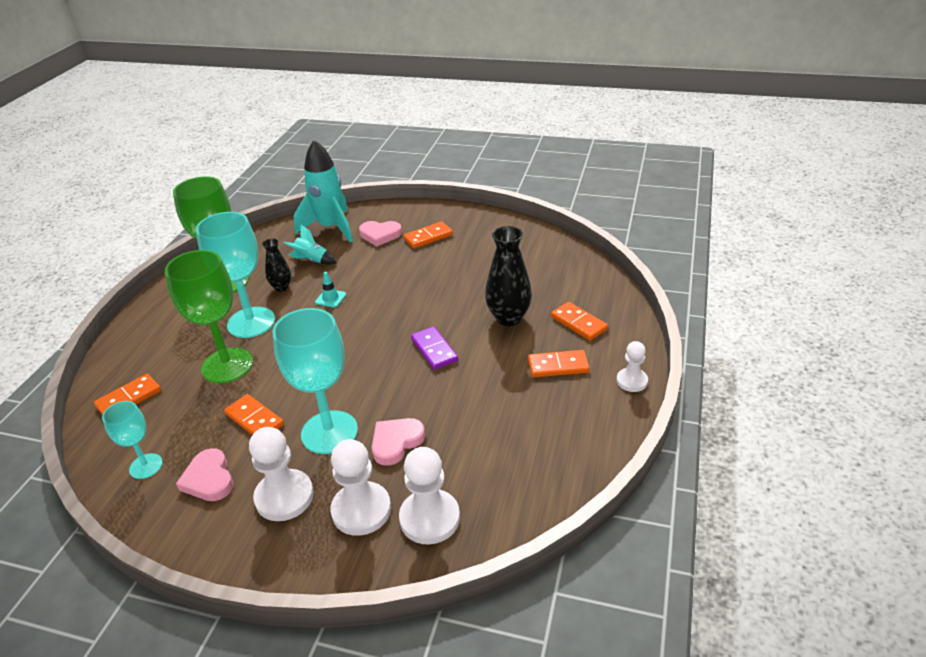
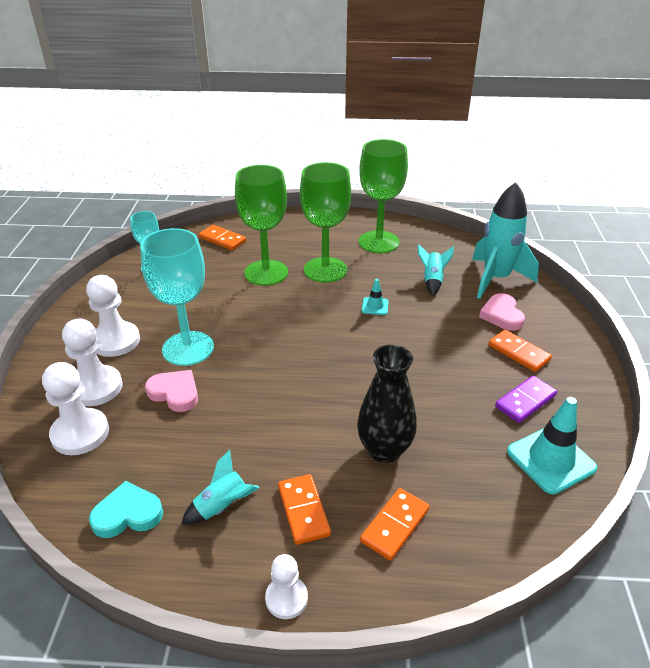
camera: 75 degrees right, 0 degrees up
(209, 479) = (138, 299): pink heart -> none
(251, 322) = (325, 270): turquoise goblet -> green goblet
(254, 419) = (202, 303): orange domino -> none
(281, 287) = (382, 273): black vase -> none
(434, 350) = (311, 395): purple domino -> purple domino (525, 401)
(537, 247) = (551, 460): none -> turquoise traffic cone
(542, 473) = (127, 514): none -> turquoise heart
(545, 411) = (222, 506): none -> turquoise rocket

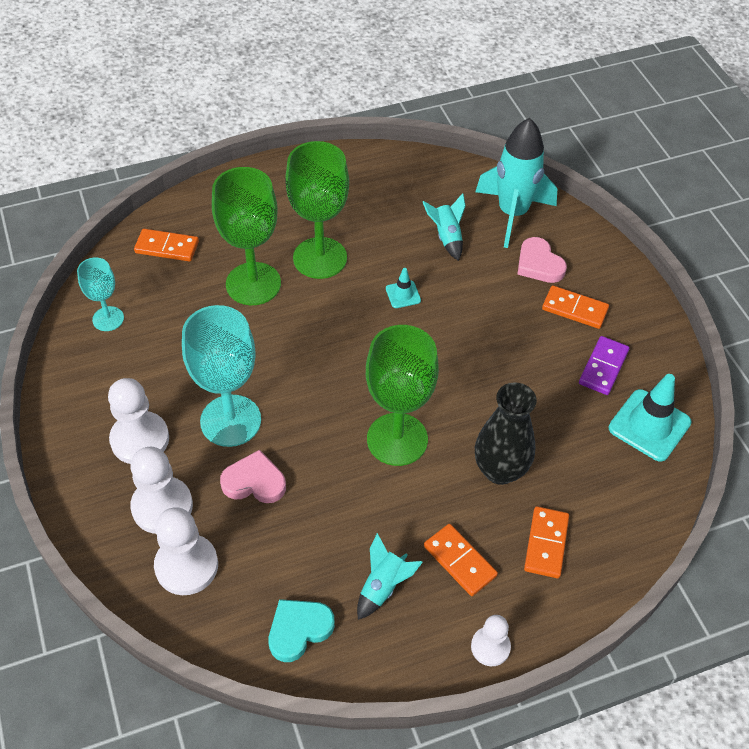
camera: 25 degrees left, 15 degrees up
(378, 242) = (359, 195): green goblet -> green goblet (397, 439)

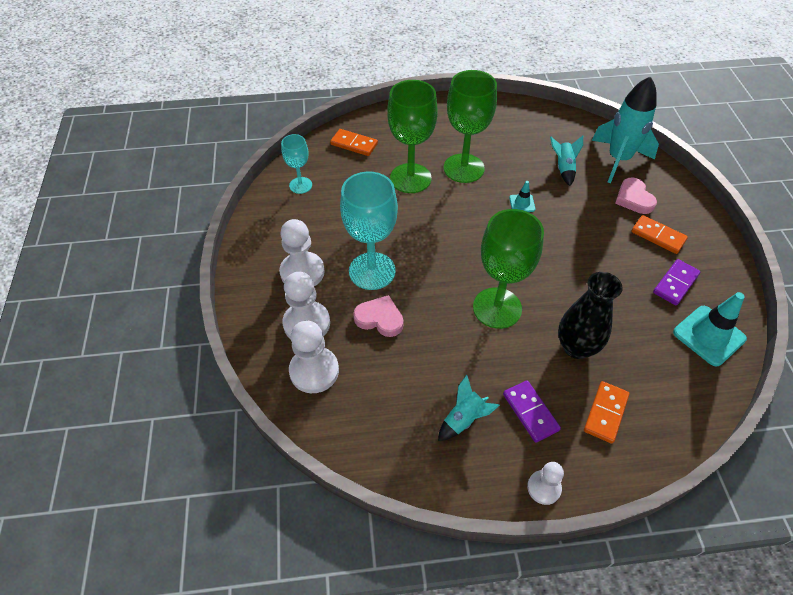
camera: 15 degrees right, 0 degrees up
(299, 630) = (389, 439): turquoise heart -> none
(460, 561) = (530, 412): orange domino -> purple domino

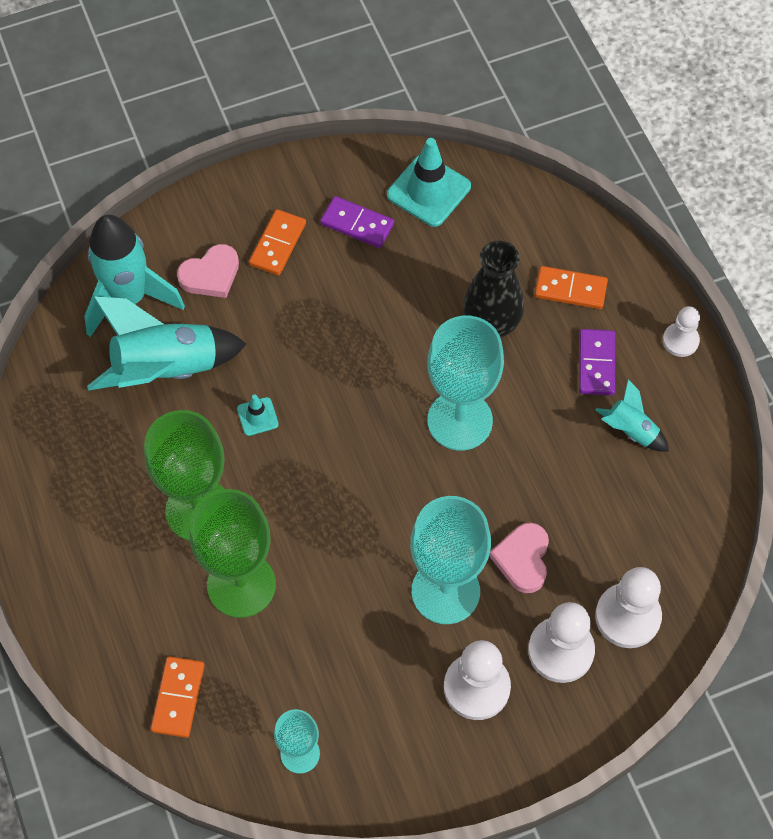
camera: 105 degrees left, 10 degrees up
(497, 308) = (459, 420): green goblet -> turquoise goblet
(530, 412) = (596, 364): purple domino -> purple domino turned 45 degrees counterclockwise
(563, 168) = (166, 369): turquoise rocket -> turquoise rocket, size x1.98

